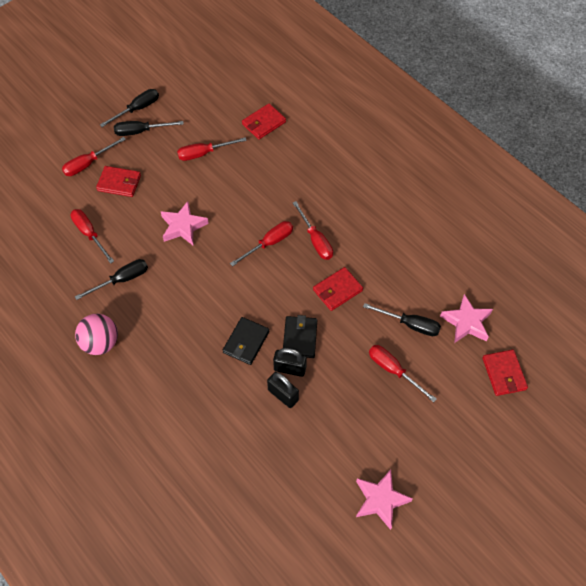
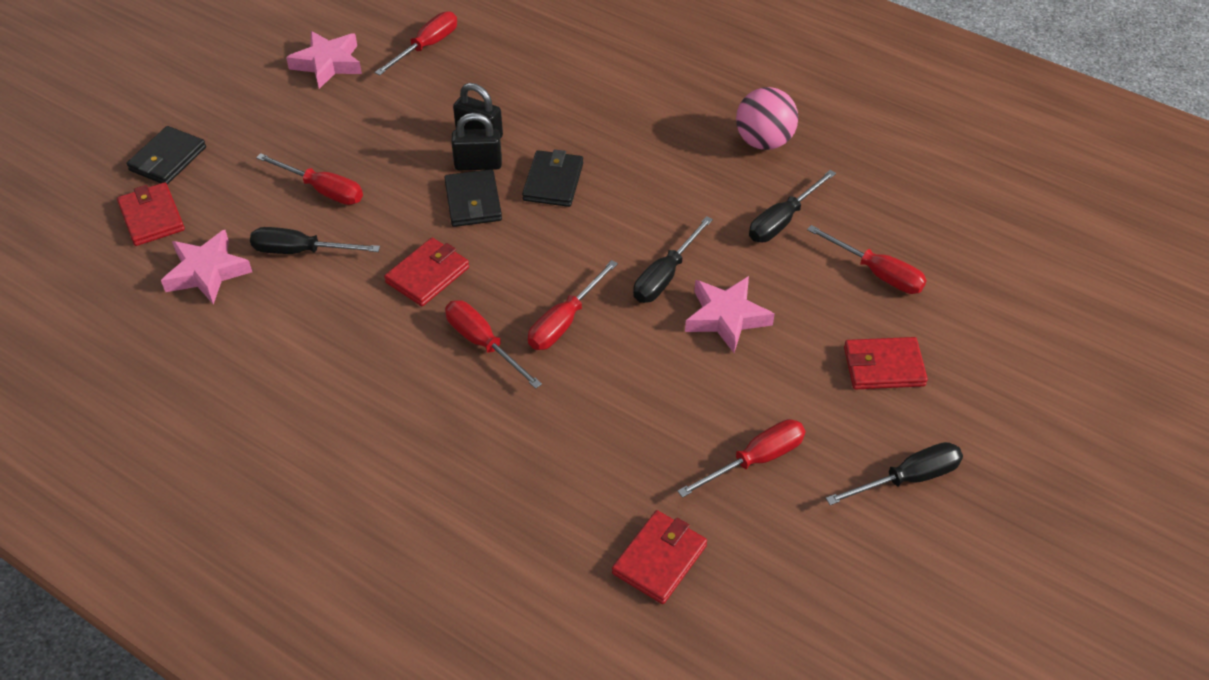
camera: 165 degrees right, 10 degrees down
(88, 164) = (965, 389): red screwdriver -> red screwdriver (426, 46)
(137, 109) = (947, 529): black screwdriver -> black screwdriver (665, 276)
(498, 425) = (168, 159): none -> black wallet

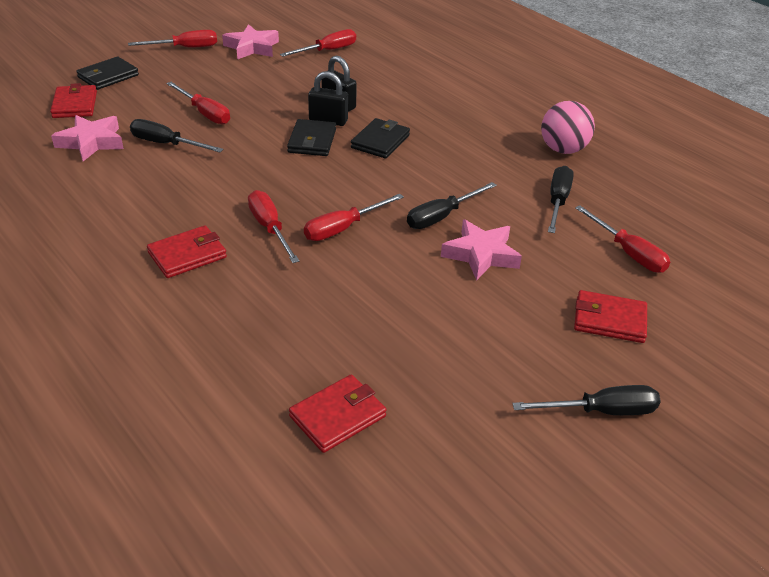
camera: 15 degrees right, 10 degrees down
(427, 275) = (251, 177): red wallet -> red wallet (187, 255)
(755, 460) = (461, 362): red screwdriver -> red screwdriver (185, 48)
(782, 220) = (557, 201): black screwdriver -> black screwdriver turned 135 degrees clockwise

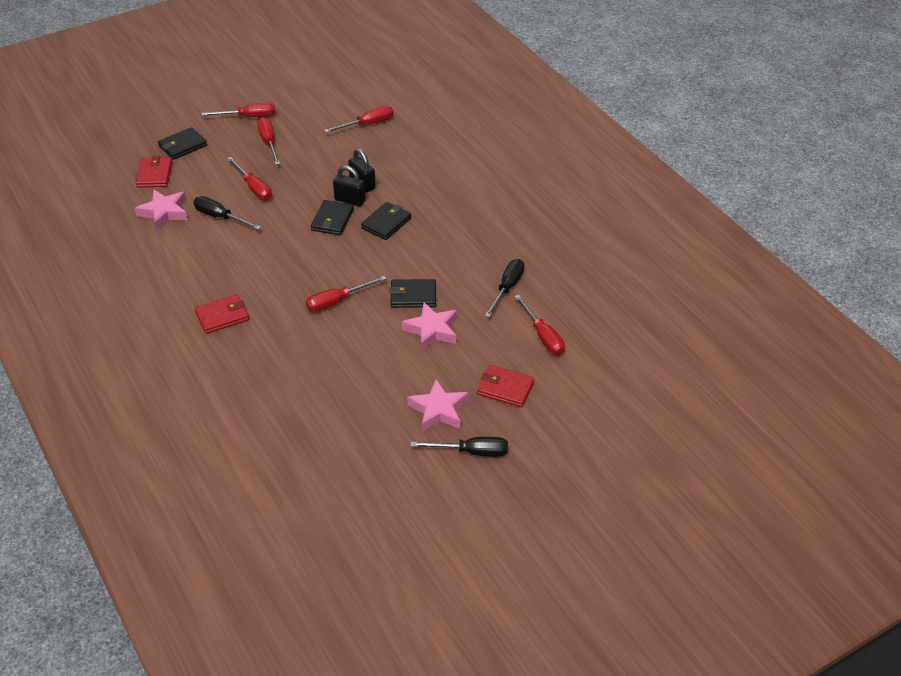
camera: 10 degrees right, 5 degrees up
(252, 47) = (304, 118): pink star -> pink star (439, 410)
(270, 228) = (284, 298): red screwdriver -> red screwdriver (269, 142)
(338, 416) = (299, 440): red wallet -> none
(441, 216) = (413, 296): black screwdriver -> black wallet
(563, 150) = (531, 239): pink ball -> none

